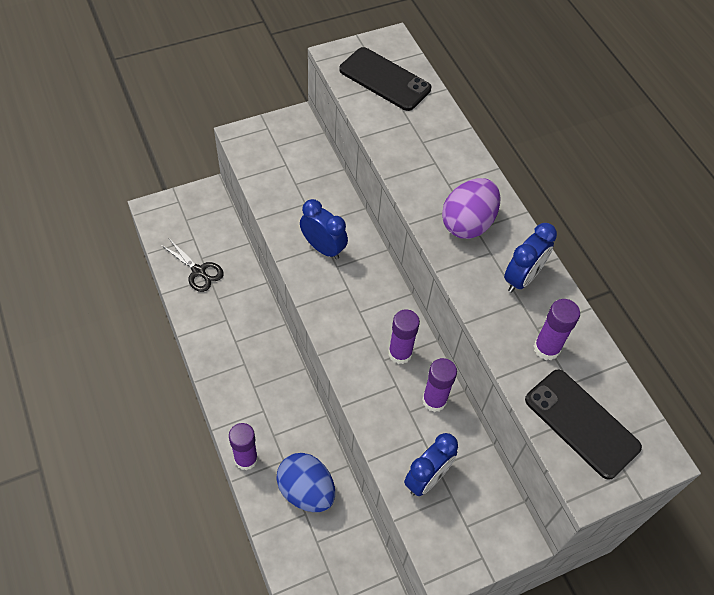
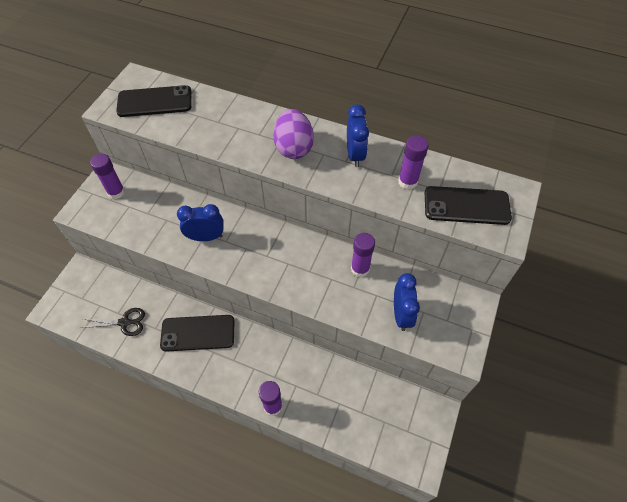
camera: 40 degrees left, 0 degrees up
(248, 335) = (198, 333): none -> black phone
(306, 491) = (326, 390): blue egg -> none
(400, 353) = (314, 259): purple glue stick -> purple glue stick (116, 192)

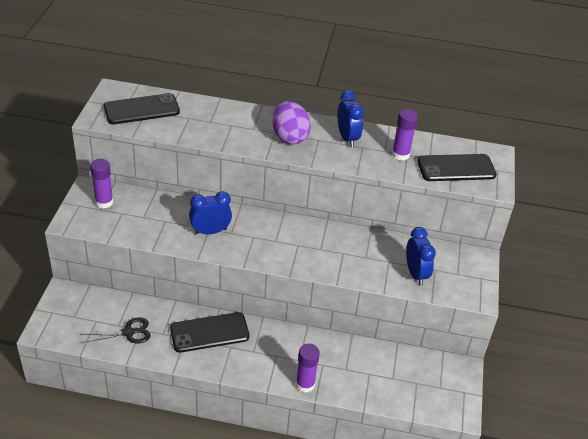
camera: 15 degrees left, 15 degrees down
(360, 269) = (367, 242): purple glue stick -> none

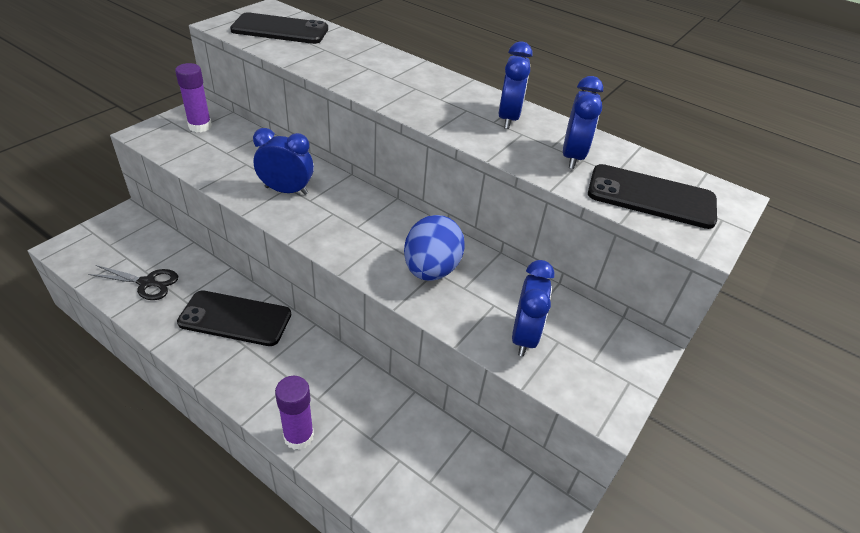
camera: 25 degrees right, 0 degrees up
(289, 137) = (430, 97): purple egg -> none
(340, 253) = (431, 270): none -> blue egg
(400, 154) = (572, 156): purple glue stick -> blue clock

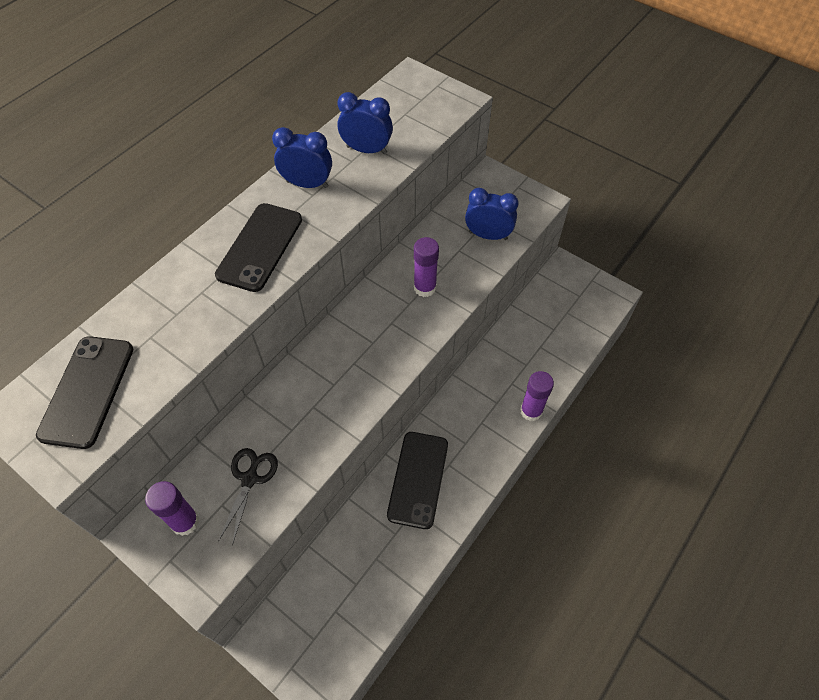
camera: 85 degrees left, 15 degrees up
(147, 283) = (374, 575): black scissors -> black scissors (250, 478)
(286, 190) = (319, 407): blue clock -> none
(431, 270) = (425, 288): blue egg -> purple glue stick
(651, 197) = (416, 115): black phone -> black phone (260, 247)

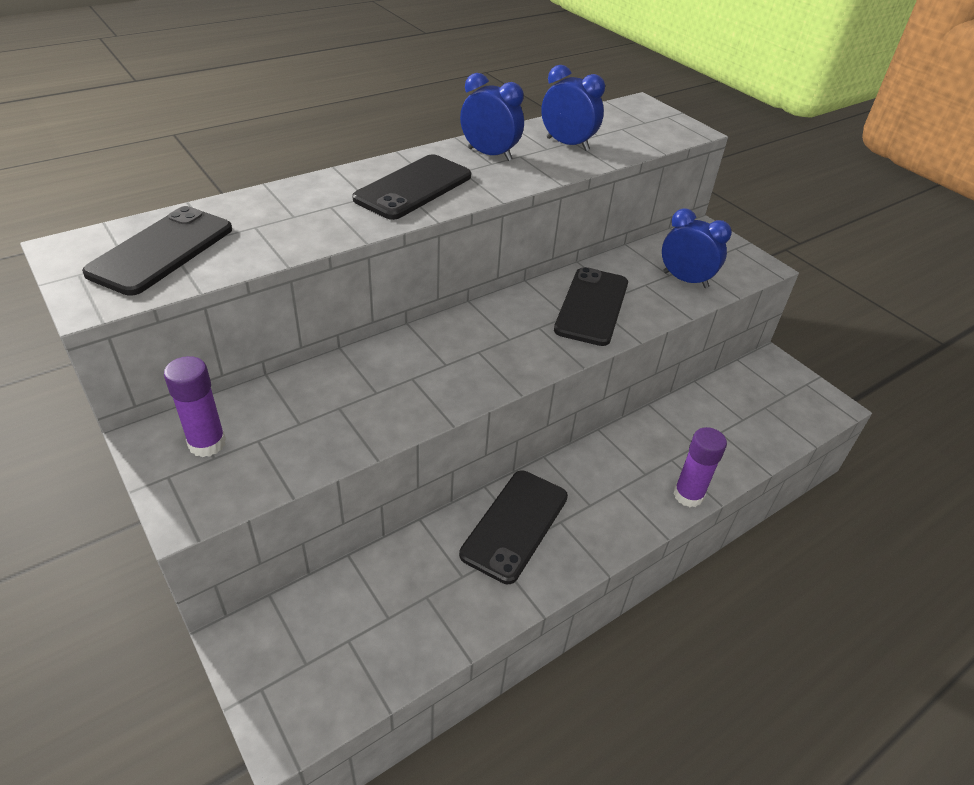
camera: 15 degrees right, 15 degrees down
(250, 478) = (304, 424): black scissors -> none
(425, 288) = (591, 306): purple glue stick -> black phone

